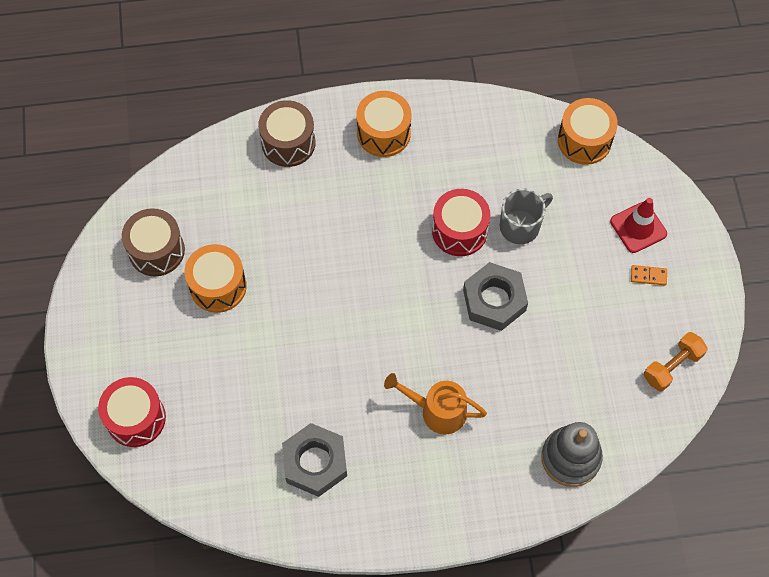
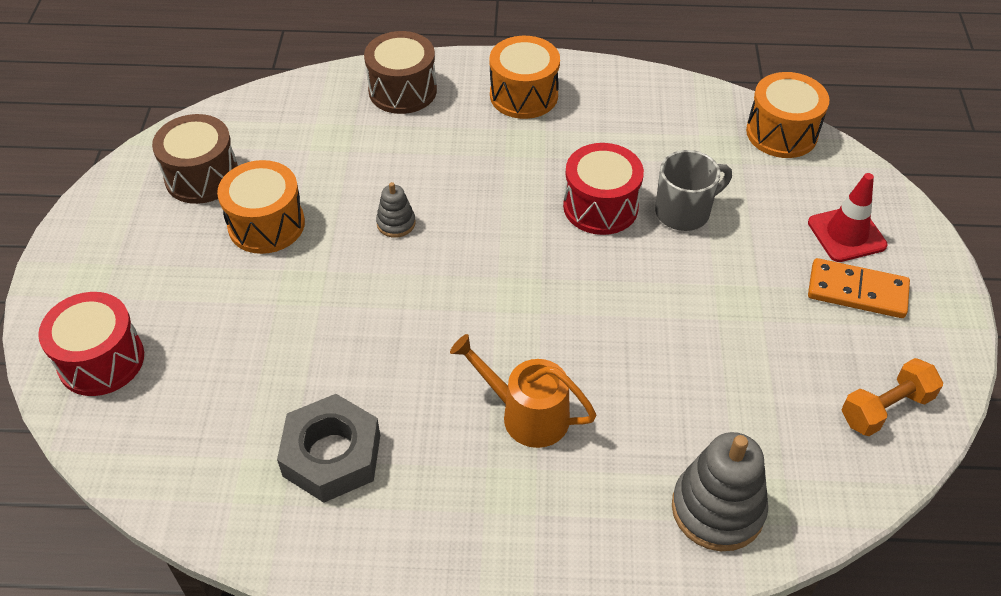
camera: 10 degrees right, 15 degrees down
(313, 270) = (396, 223): none -> grey stacking toy
(494, 300) = (634, 290): grey nut -> none
(648, 276) = (857, 291): orange domino -> orange domino, size x1.89

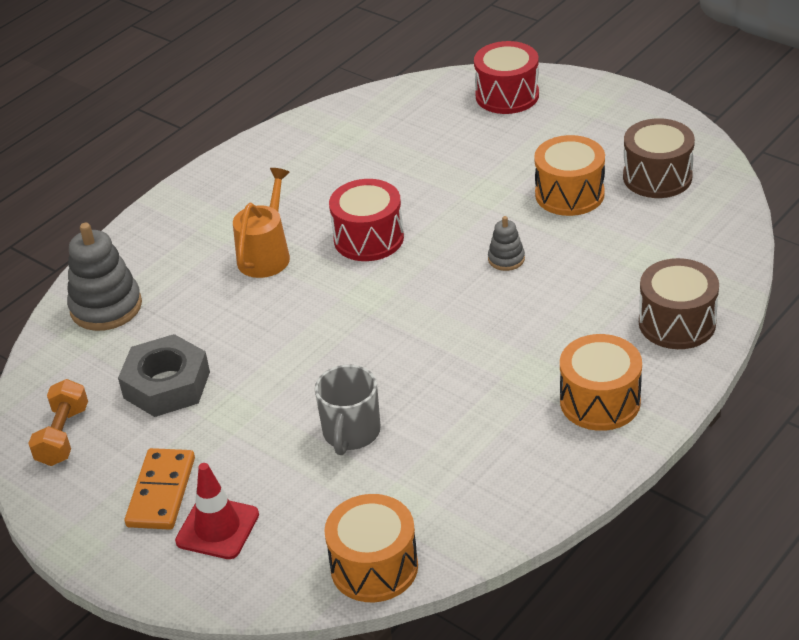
camera: 130 degrees right, 10 degrees down
(332, 455) = (331, 164): grey nut -> grey nut (167, 385)
(527, 415) = (266, 255): orange watering can -> orange watering can turned 45 degrees counterclockwise
(600, 206) = (409, 383): red drum -> red drum (368, 238)
(857, 291) = (161, 492): orange domino -> orange domino turned 45 degrees counterclockwise

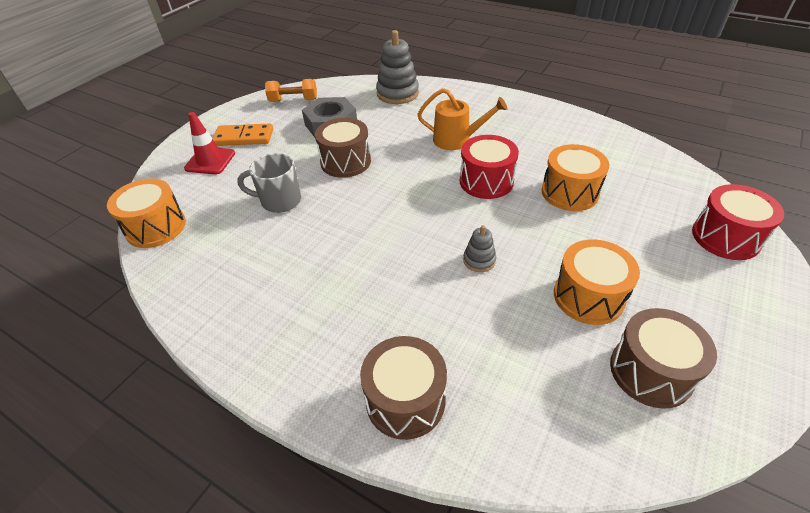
camera: 80 degrees right, 5 degrees up
(279, 366) = (345, 162): none -> brown drum
(600, 401) = (296, 340): orange drum -> orange drum (569, 192)

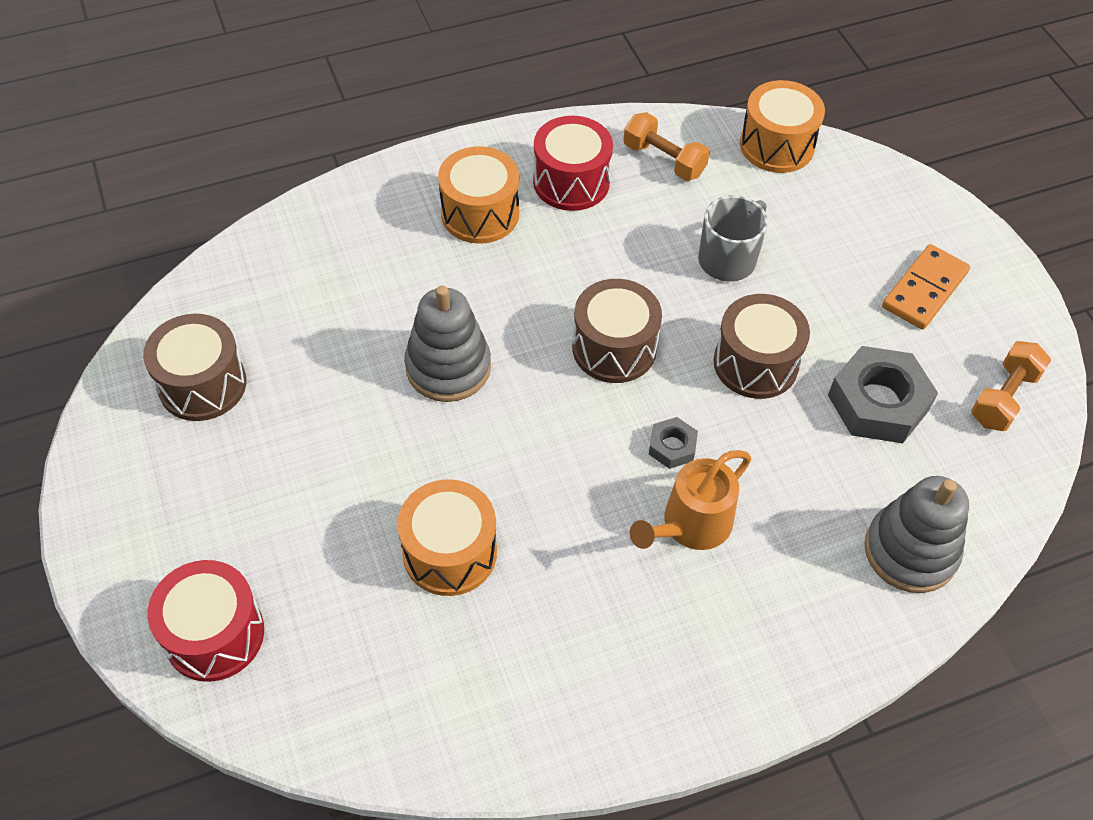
camera: 125 degrees right, 10 degrees up
(207, 268) = (664, 160): none -> orange dumbbell
(210, 161) = (887, 234): red traffic cone -> none
(405, 400) = (370, 213): brown drum -> brown drum (614, 348)
(424, 162) = (672, 446): none -> grey nut
(479, 260) = (448, 367): grey stacking toy -> grey stacking toy, size x1.95
(486, 181) = (563, 481): red drum -> red drum (571, 182)
(588, 296) = (308, 415): orange drum -> orange drum (480, 213)

